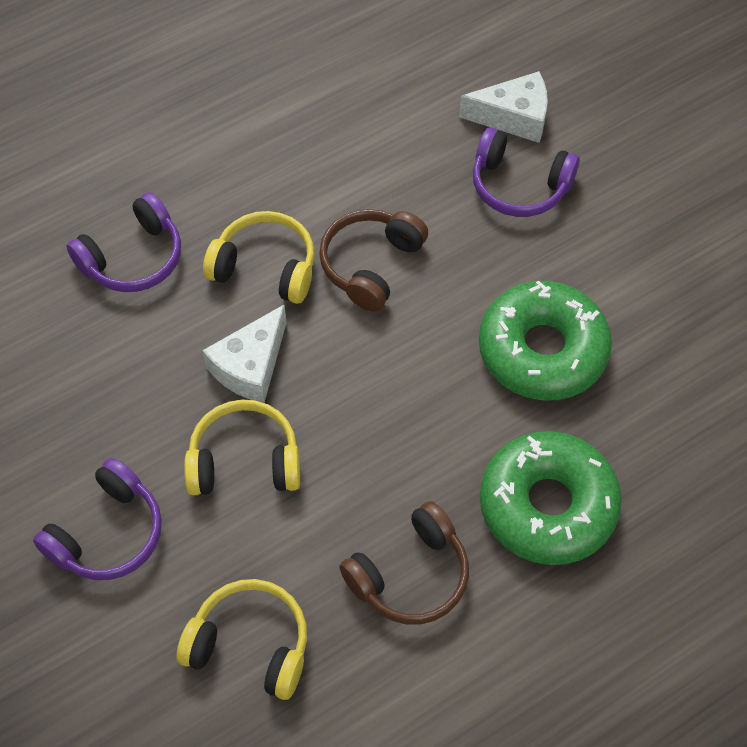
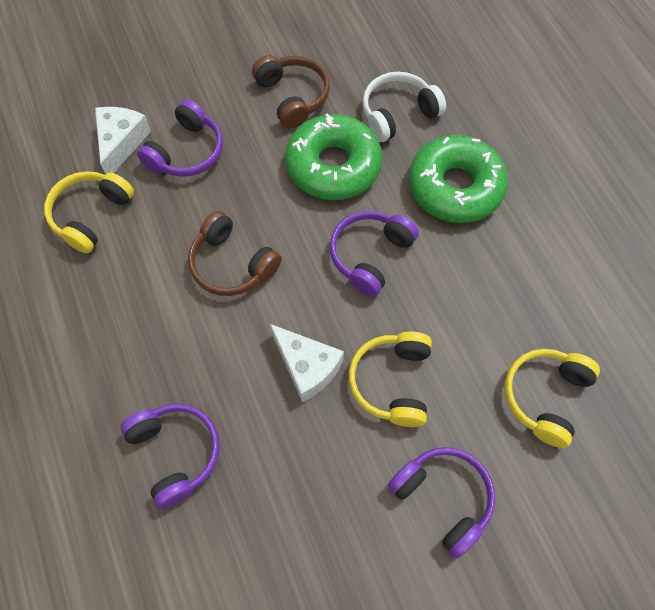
camera: 80 degrees left, 5 degrees up
(265, 267) = (214, 343): yellow headphones -> yellow headphones (91, 215)
(410, 575) = (499, 280): brown headphones -> brown headphones (293, 97)
(415, 413) = (370, 255): none -> purple headphones
(654, 417) = (398, 113): none -> white headphones

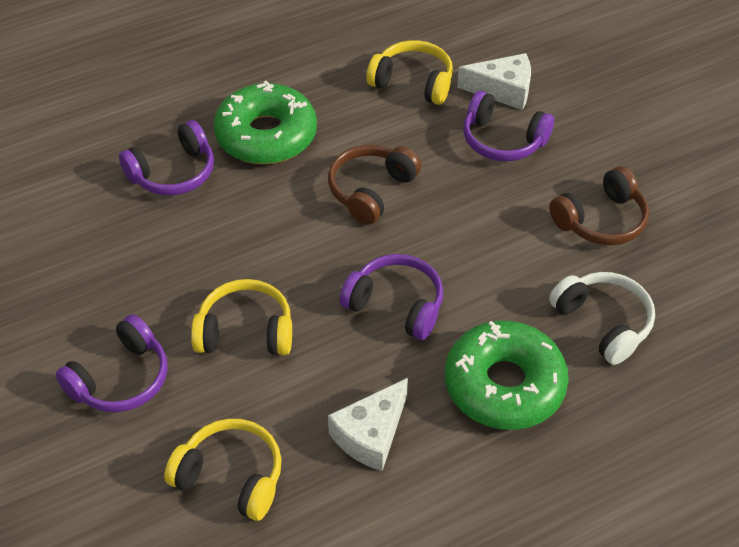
camera: 85 degrees right, 15 degrees down
(307, 367) = (260, 259): white cheese -> white cheese (371, 435)
(333, 166) = (511, 264): green donut -> green donut (266, 135)

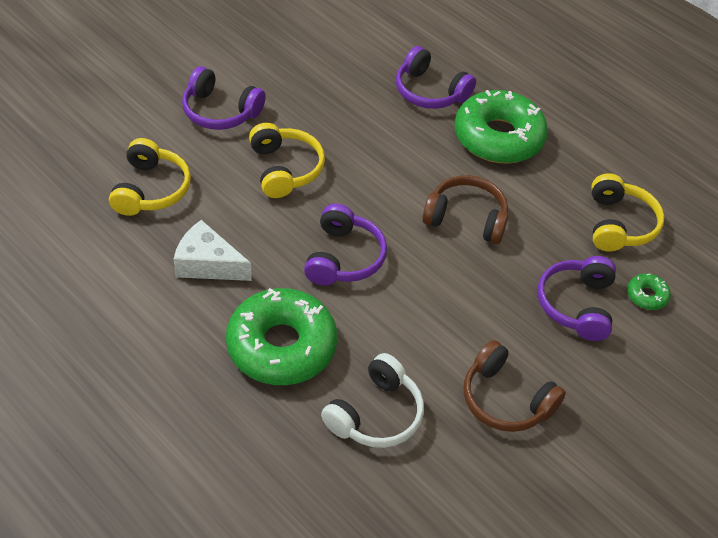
camera: 70 degrees right, 0 degrees up
(503, 90) = (647, 296): white cheese -> green donut

